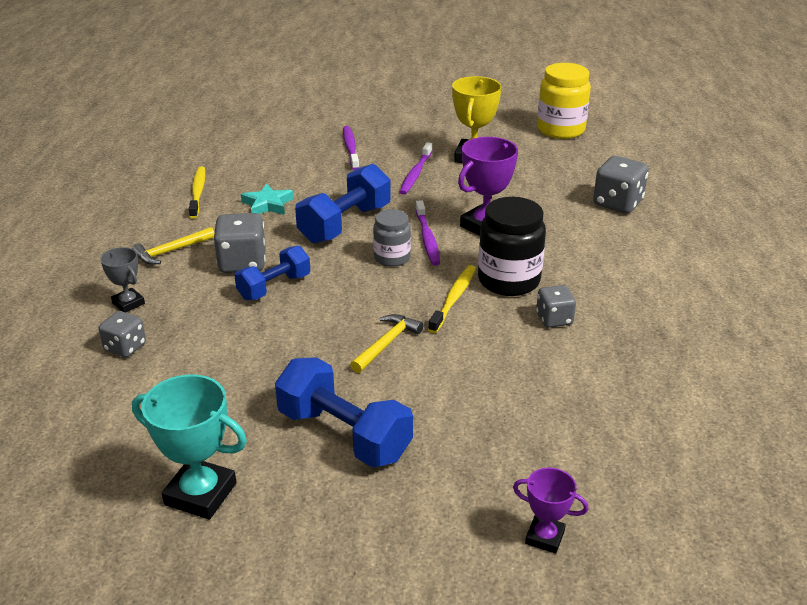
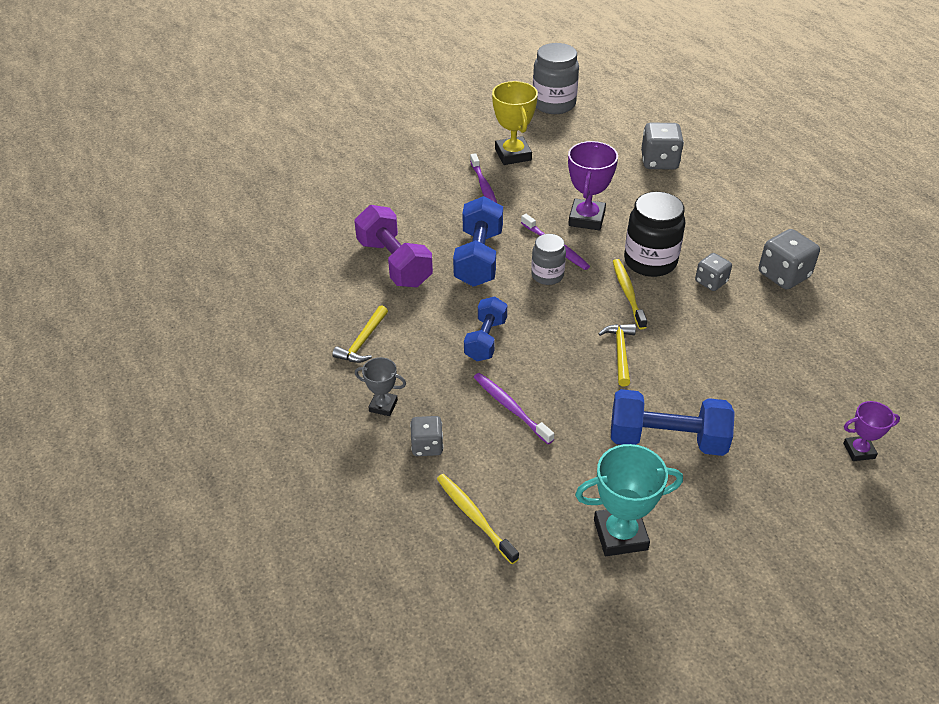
camera: 30 degrees left, 10 degrees up
(198, 192) = (319, 274): yellow toothbrush -> yellow toothbrush (474, 516)
(242, 263) = (435, 328): grey dice -> grey dice (783, 275)
(267, 204) = (394, 263): turquoise star -> purple dumbbell
(350, 148) = (404, 180): purple toothbrush -> purple toothbrush (510, 407)
(560, 130) = (554, 104): yellow jar -> grey jar

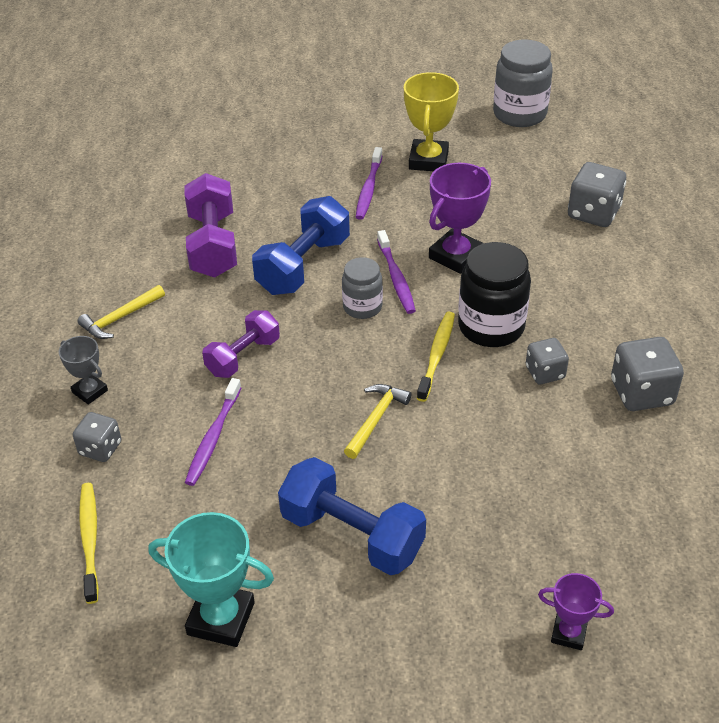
camera: 25 degrees right, 0 degrees up
(485, 340) = (243, 356): blue dumbbell -> purple dumbbell
(510, 407) = (213, 438): purple toothbrush -> purple toothbrush turned 150 degrees counterclockwise

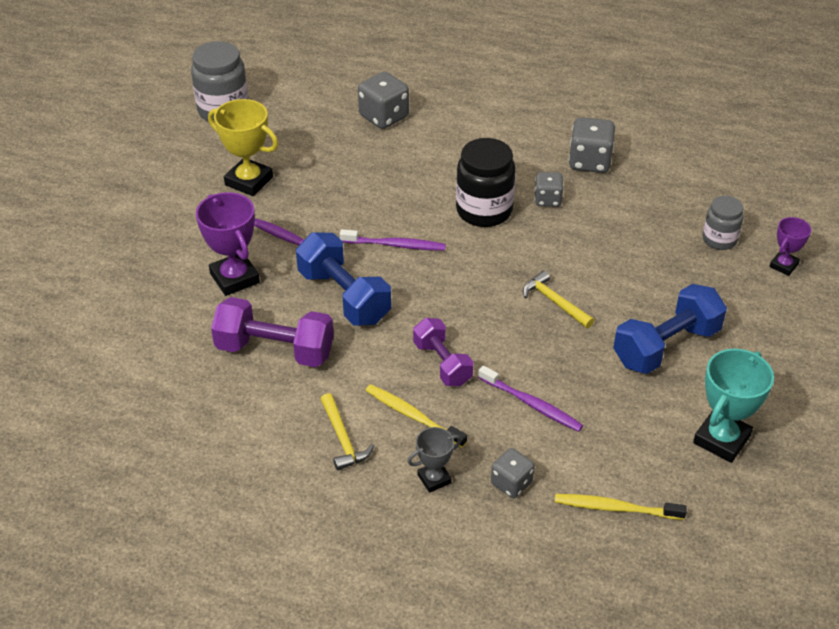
camera: 70 degrees left, 0 degrees up
(362, 307) = (420, 275): grey jar -> grey jar (719, 240)
(437, 355) = (500, 249): yellow toothbrush -> yellow toothbrush (412, 415)
(455, 256) = (389, 204): purple trophy -> purple trophy (235, 278)

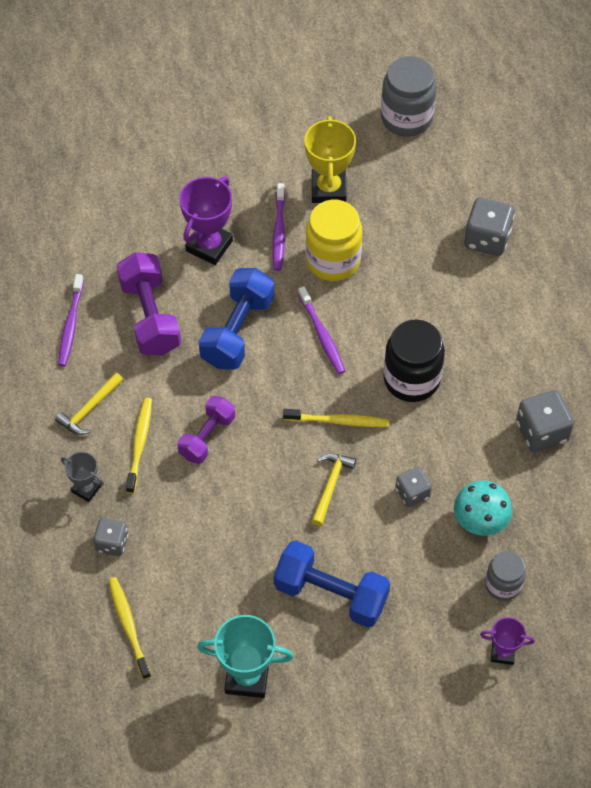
camera: 60 degrees right, 15 degrees up
(324, 208) = (333, 260): none -> yellow jar
(492, 270) = (339, 421): none -> yellow toothbrush
(532, 404) = (201, 521): purple toothbrush -> purple toothbrush (71, 325)
(547, 200) = (462, 421): grey dice -> grey dice (412, 493)
(649, 227) = (480, 520): none -> turquoise mushroom

